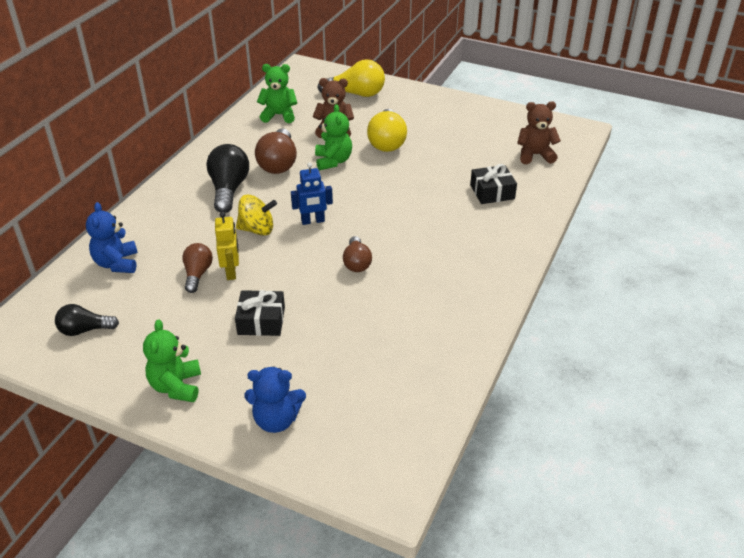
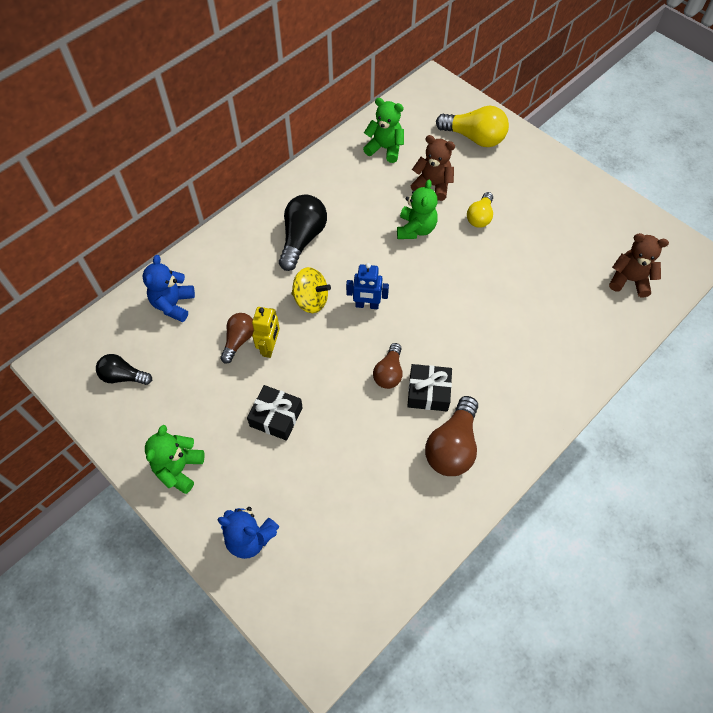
camera: 20 degrees right, 20 degrees up
(278, 163) = (361, 217): brown light bulb -> brown light bulb (452, 446)
(387, 142) = (480, 217): yellow light bulb -> yellow light bulb, size x0.62
(492, 192) = (561, 319): black gift -> black gift (428, 392)

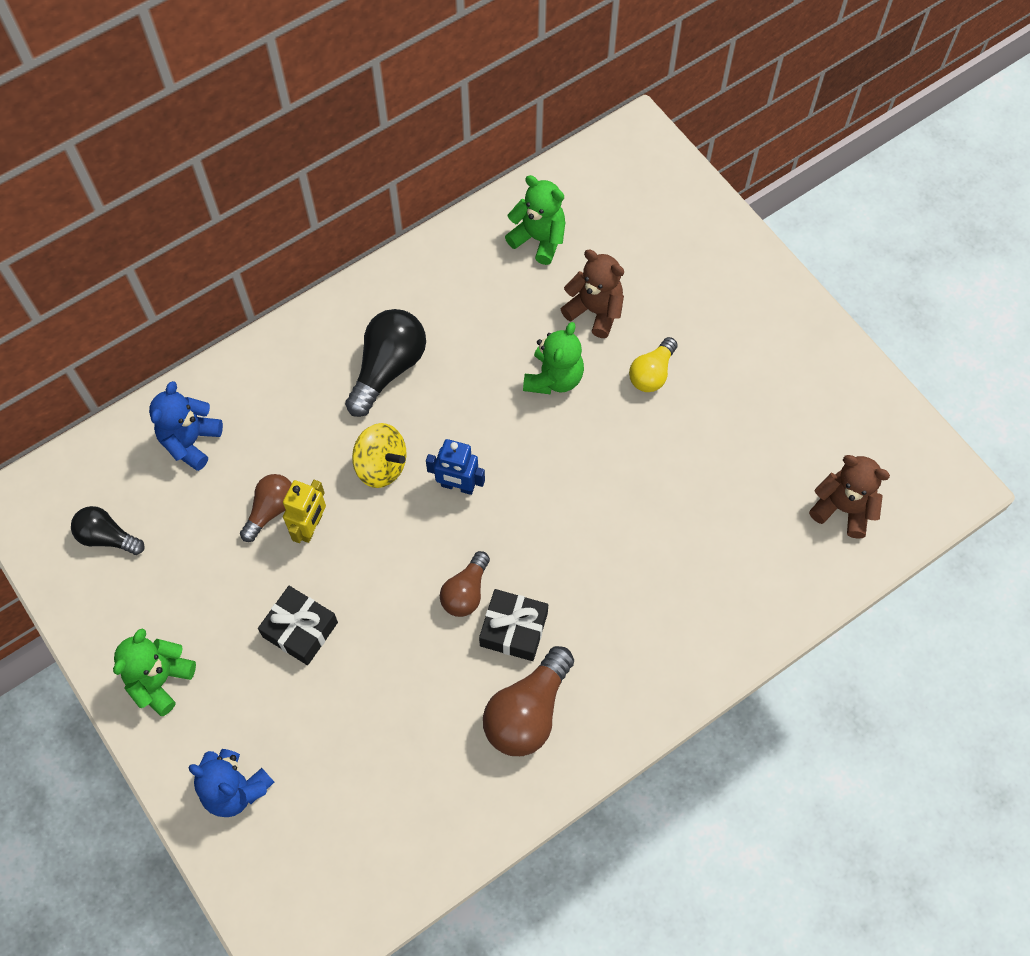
camera: 10 degrees right, 5 degrees up
(474, 138) = (677, 241): yellow light bulb -> none

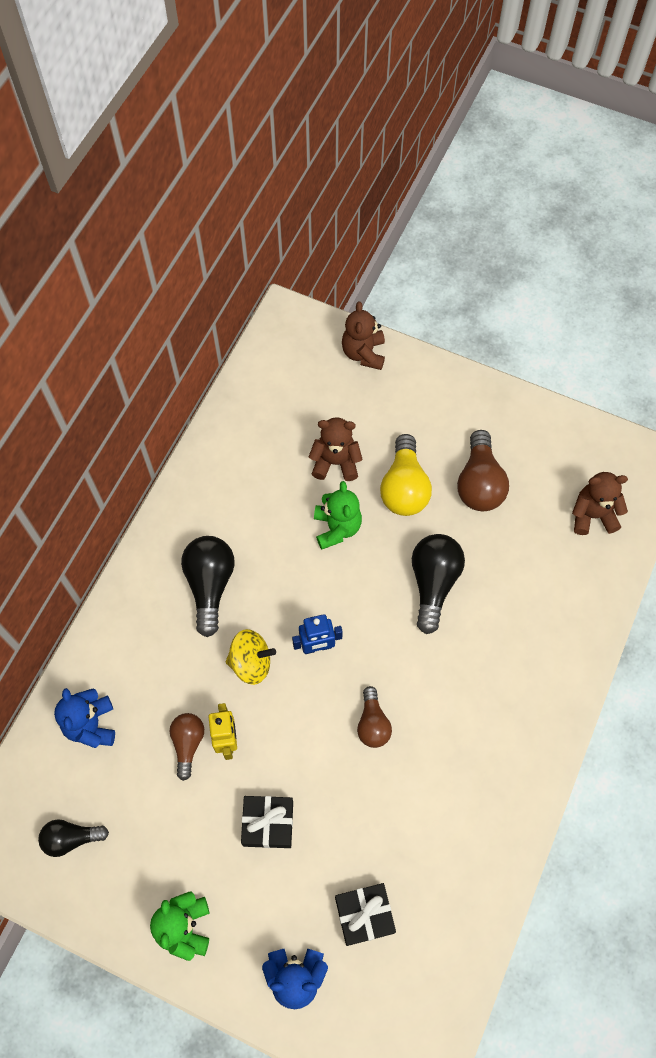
camera: 30 degrees left, 0 degrees up
(513, 629) = (424, 732): black gift -> black gift (364, 915)
(527, 712) = (472, 788): brown light bulb -> brown light bulb (479, 483)
(539, 239) = (261, 429): green teddy bear -> none
(620, 487) = (433, 583): none -> black light bulb
(652, 373) = (404, 488): yellow light bulb -> yellow light bulb, size x1.62
(697, 213) = (363, 353): none -> brown teddy bear

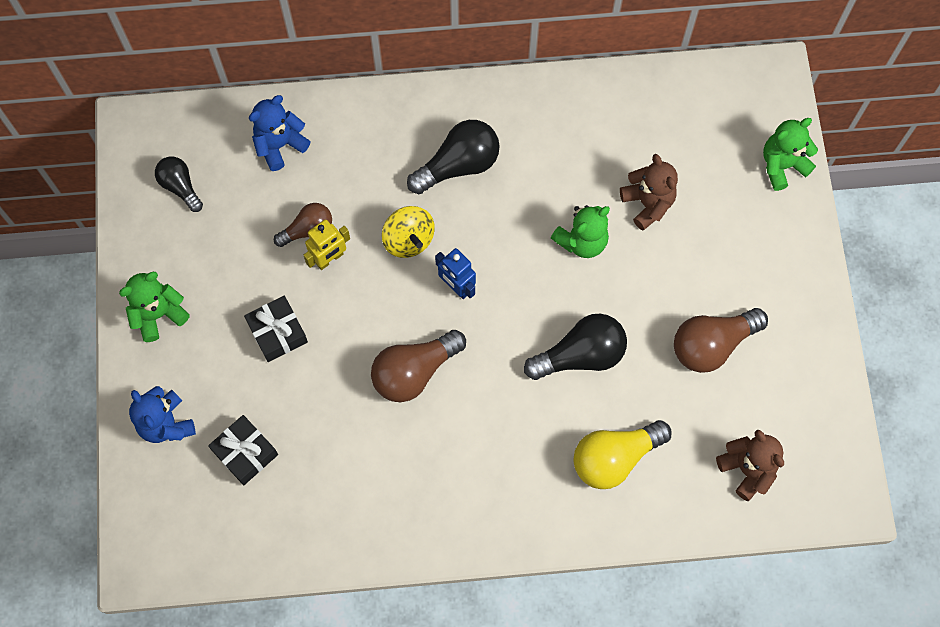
camera: 60 degrees right, 5 degrees up
(363, 353) = (782, 165): brown teddy bear -> green teddy bear
(372, 724) = (414, 372): brown light bulb -> brown light bulb, size x1.62
(404, 488) = (662, 278): yellow light bulb -> yellow light bulb (614, 458)

